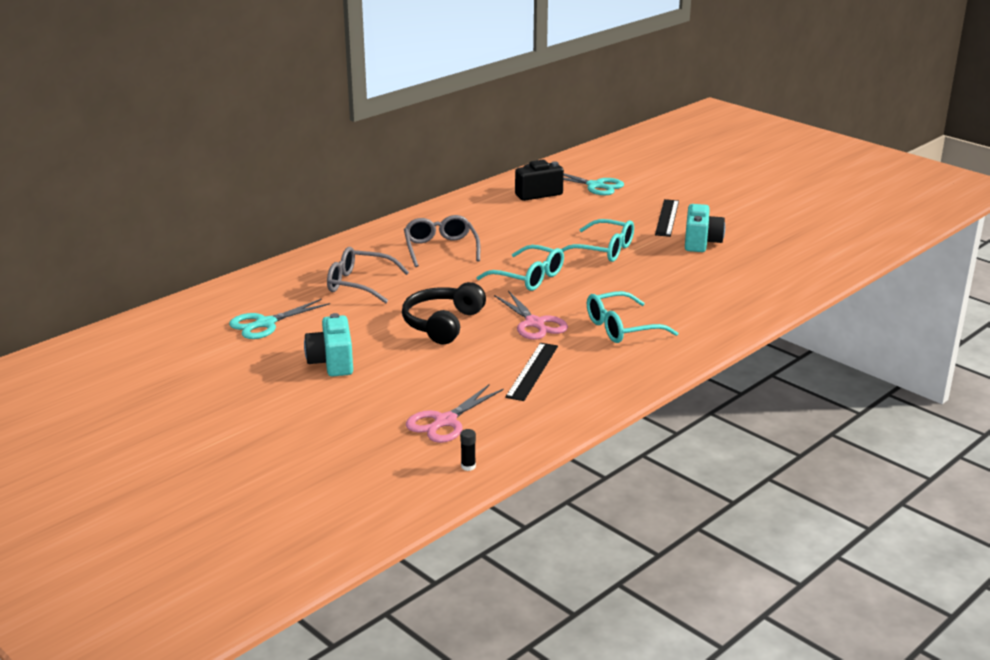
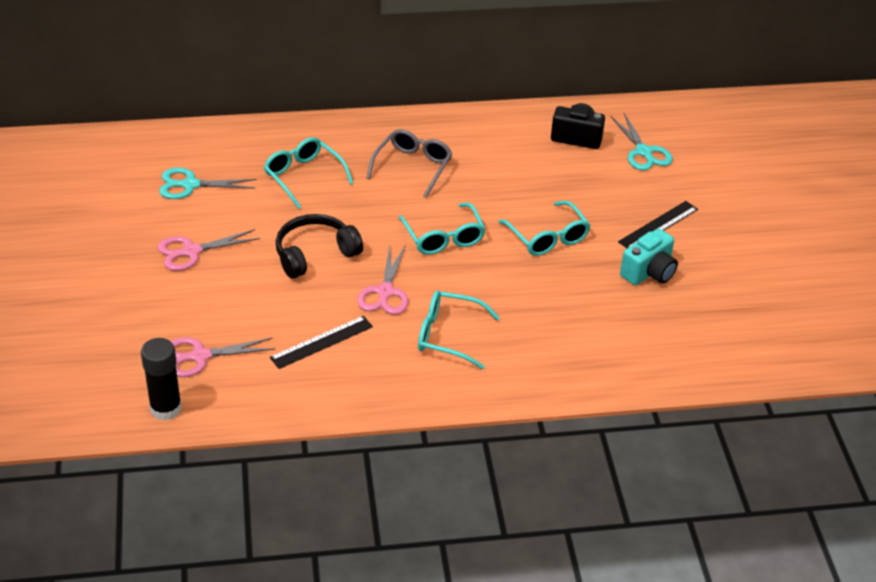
camera: 35 degrees right, 15 degrees up
(332, 362) = (191, 252): turquoise camera -> pink scissors
(359, 284) = (303, 176): grey glasses -> turquoise glasses
(468, 466) = (166, 408): black glue stick -> black glue stick, size x2.38

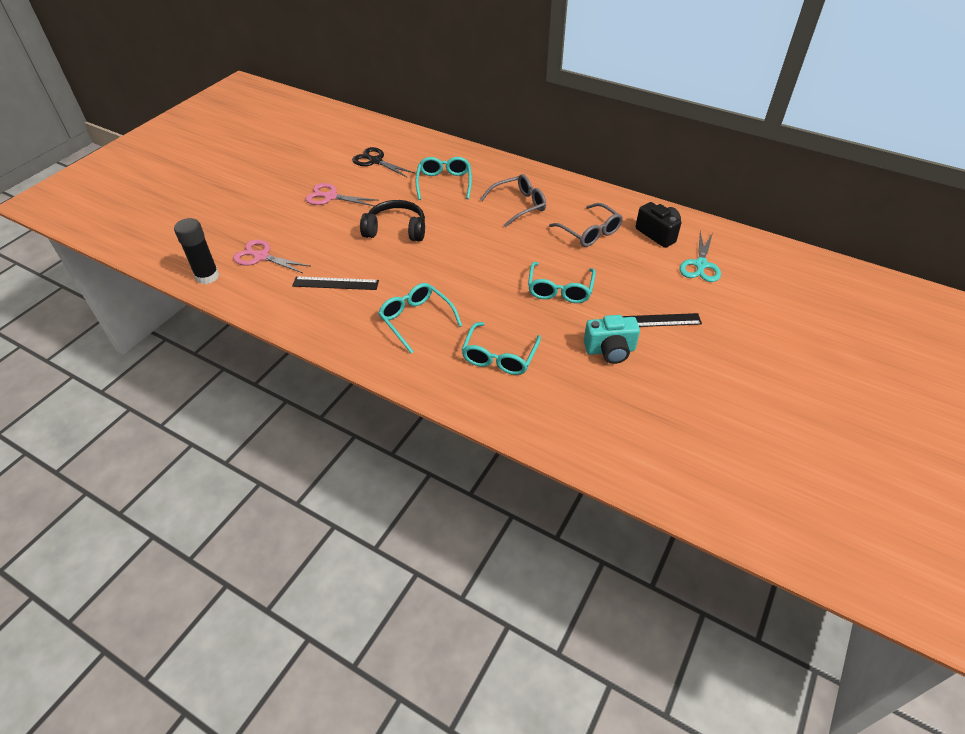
camera: 40 degrees right, 5 degrees up
(190, 185) = (375, 161): turquoise scissors -> black scissors
(385, 292) = (409, 272): pink scissors -> none
(443, 237) = (487, 257): turquoise glasses -> turquoise glasses (499, 357)
(513, 164) = (590, 232): none -> grey glasses

